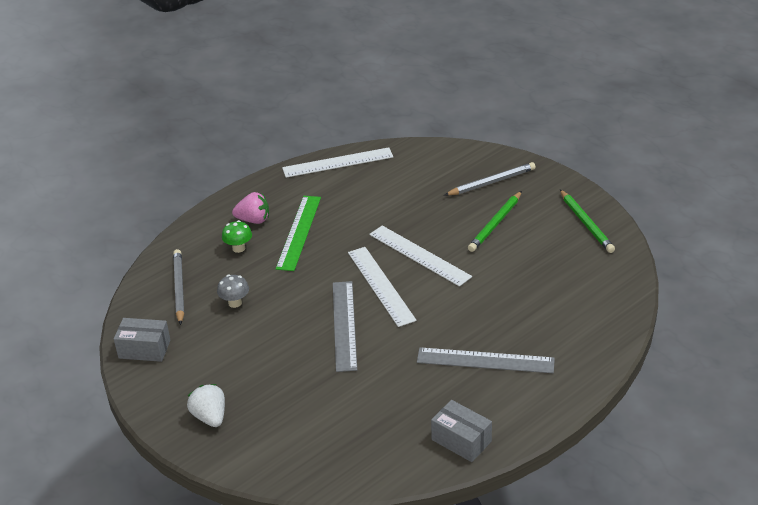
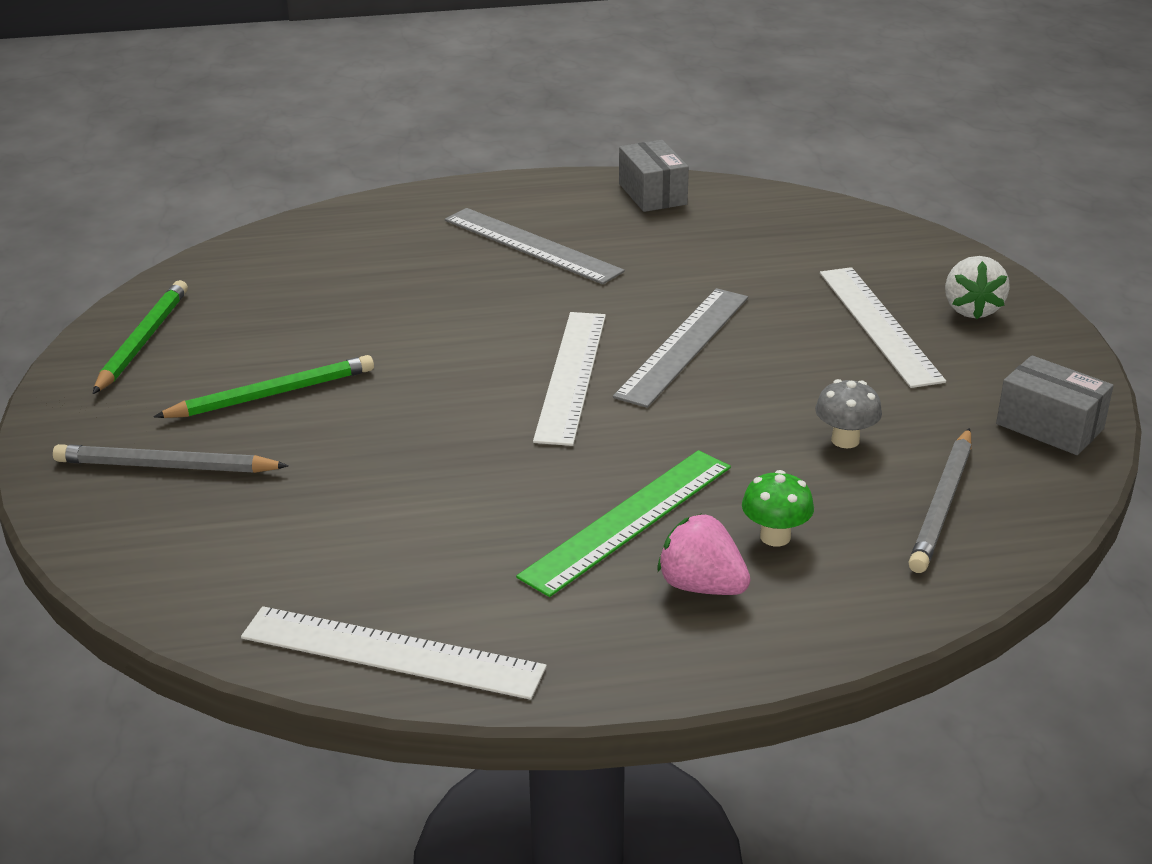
camera: 150 degrees left, 5 degrees down
(419, 255) = (457, 395): white ruler -> white ruler (879, 325)

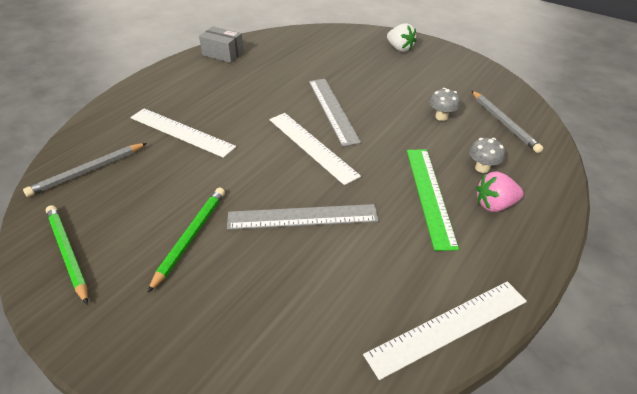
camera: 45 degrees left, 10 degrees up
(166, 466) = (193, 316): grey pencil -> grey pencil (87, 171)
(532, 245) = (206, 98): grey ruler -> grey ruler (302, 217)
(775, 537) = (482, 168): green mushroom -> grey mushroom
(879, 325) = (382, 68): white ruler -> white ruler (181, 132)
(1049, 426) = (484, 78): grey box -> none

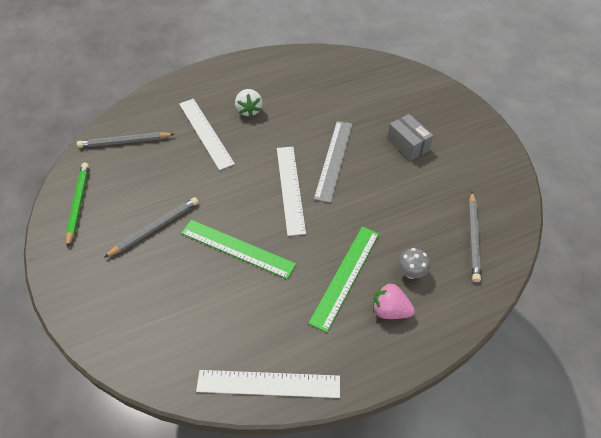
camera: 30 degrees right, 10 degrees up
(190, 237) = (155, 228): green pencil -> grey pencil
(223, 54) = (288, 62): grey box -> grey box (407, 144)
(302, 217) = (237, 248): grey ruler -> green ruler
(400, 48) = (449, 114): white strawberry -> white strawberry (249, 110)
(441, 117) = (421, 206): grey mushroom -> none

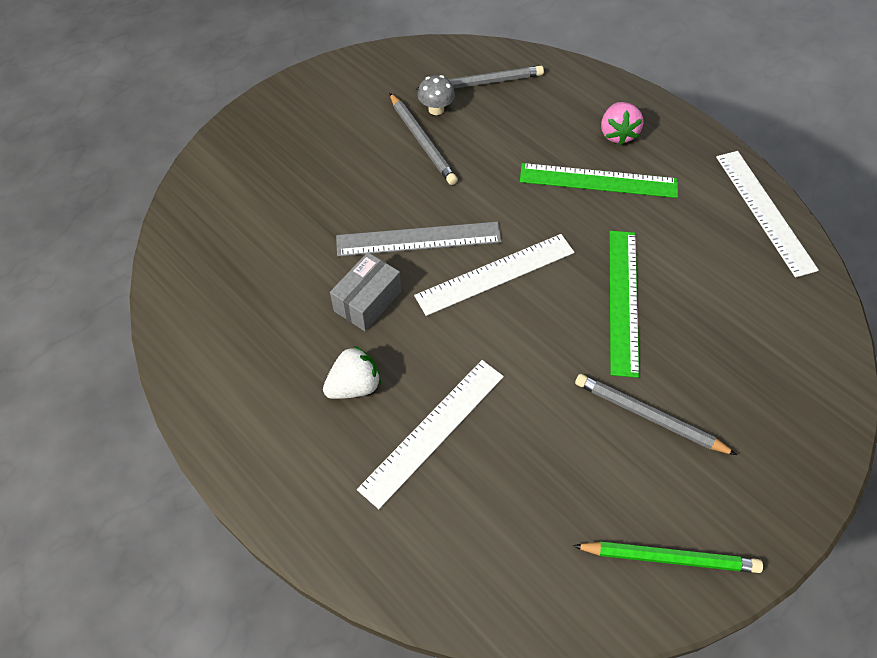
camera: 110 degrees left, 5 degrees up
(78, 204) = (669, 558): green pencil -> green pencil turned 150 degrees counterclockwise
(124, 142) = (509, 558): grey pencil -> grey pencil (422, 141)
(407, 144) = (354, 165): grey box -> grey box (367, 301)
(411, 272) = (559, 125): grey mushroom -> grey mushroom (436, 109)

